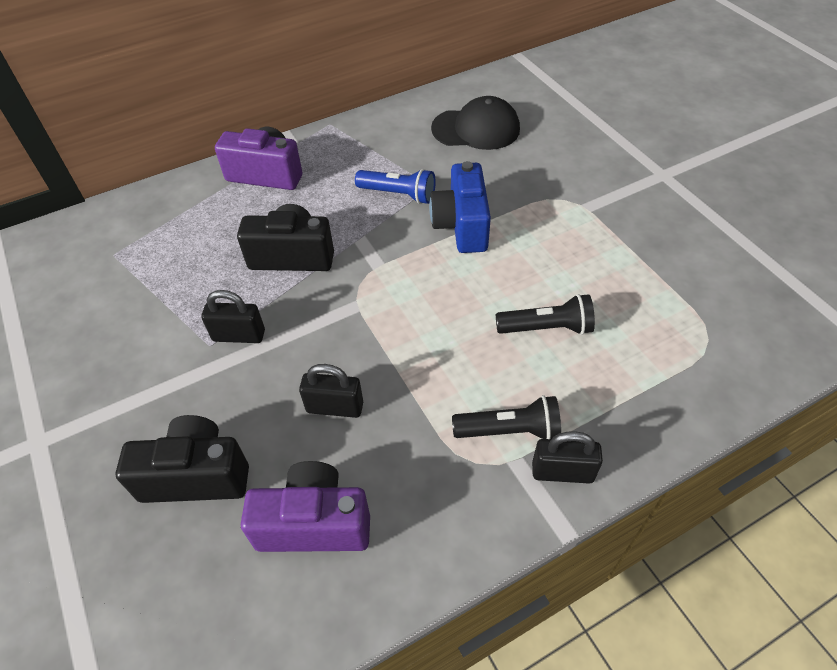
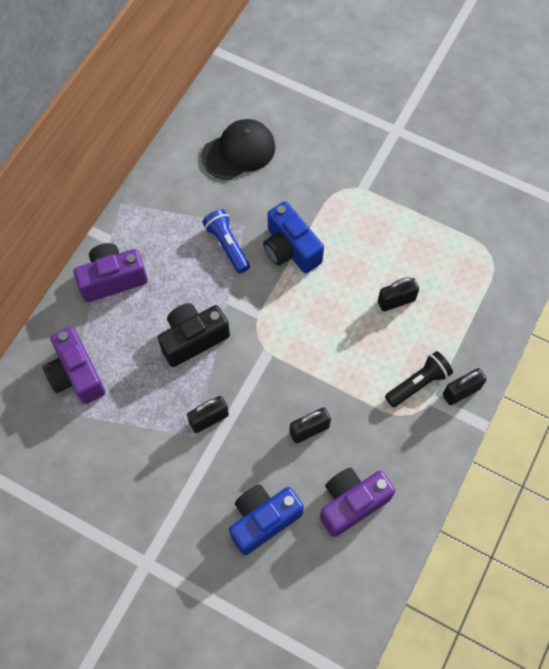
camera: 35 degrees left, 15 degrees up
(159, 232) = (76, 374): none -> purple camera
(196, 475) = (263, 520): black camera -> blue camera
(399, 194) = (227, 245): blue flashlight -> blue flashlight turned 105 degrees counterclockwise
(547, 328) = (396, 301): black flashlight -> black padlock

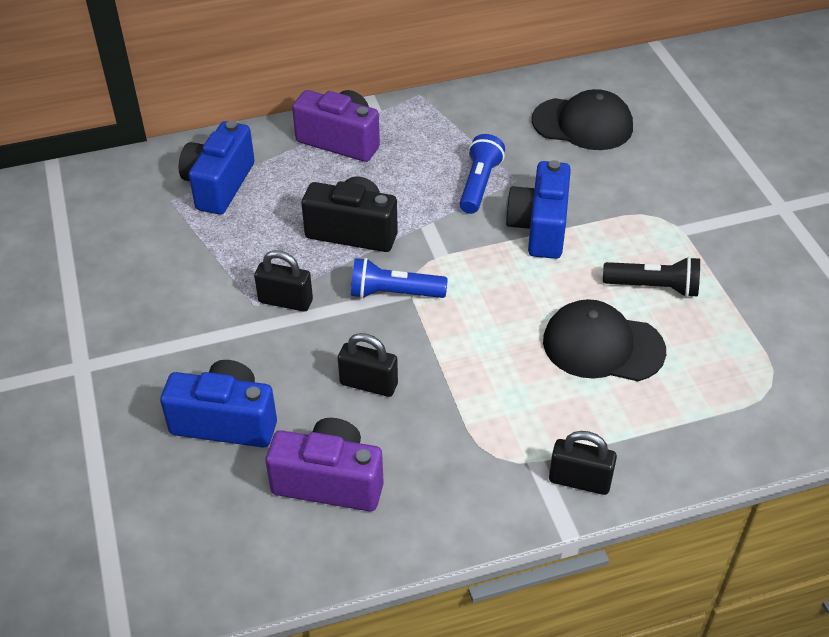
camera: 45 degrees right, 20 degrees down
(76, 374) = (219, 185): purple camera -> blue camera
(260, 361) = (393, 293): none -> blue flashlight
(396, 301) = (603, 346): black padlock -> black cap
(418, 383) = (537, 435): black flashlight -> black flashlight (654, 287)

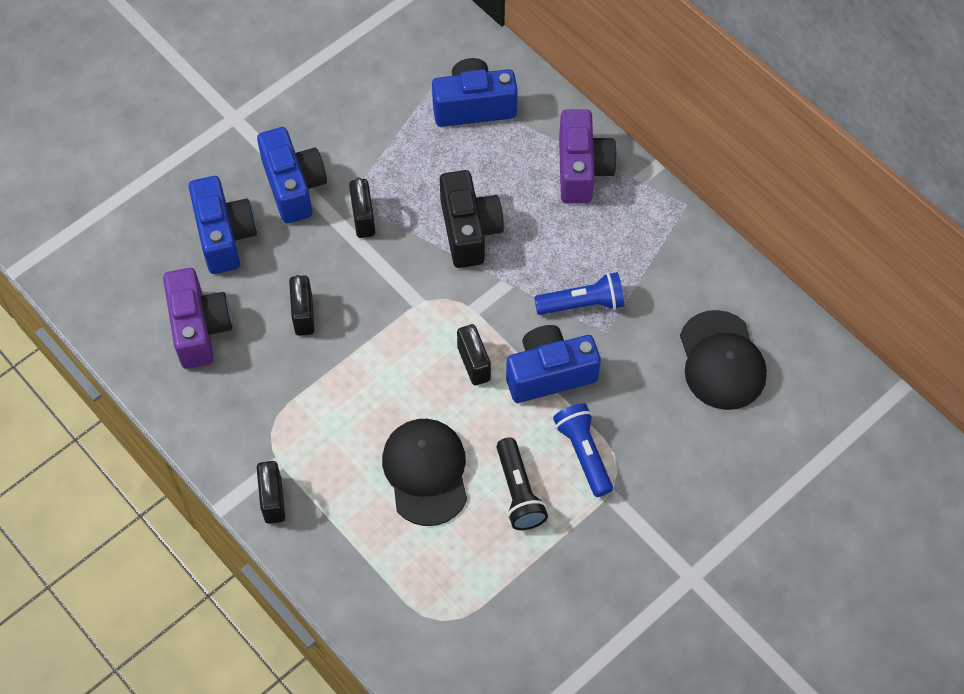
camera: 65 degrees right, 15 degrees up
(207, 343) = (294, 186): none -> blue camera
(393, 293) = (410, 291): blue flashlight -> blue flashlight (583, 453)
(500, 274) = (473, 363): none -> black padlock

